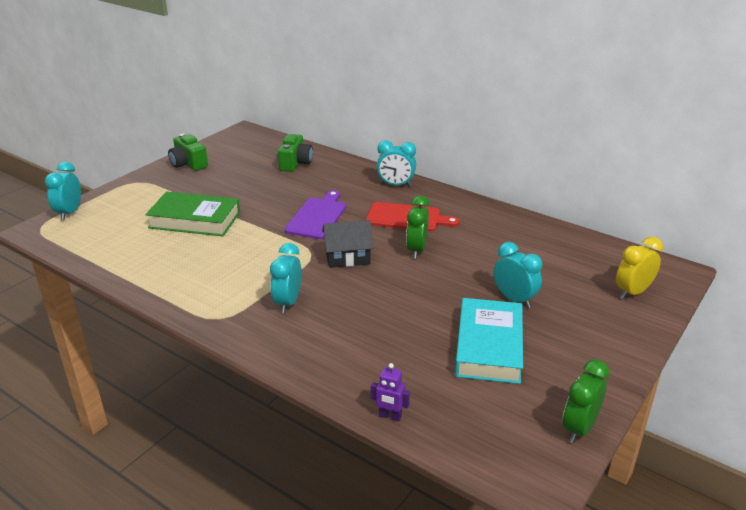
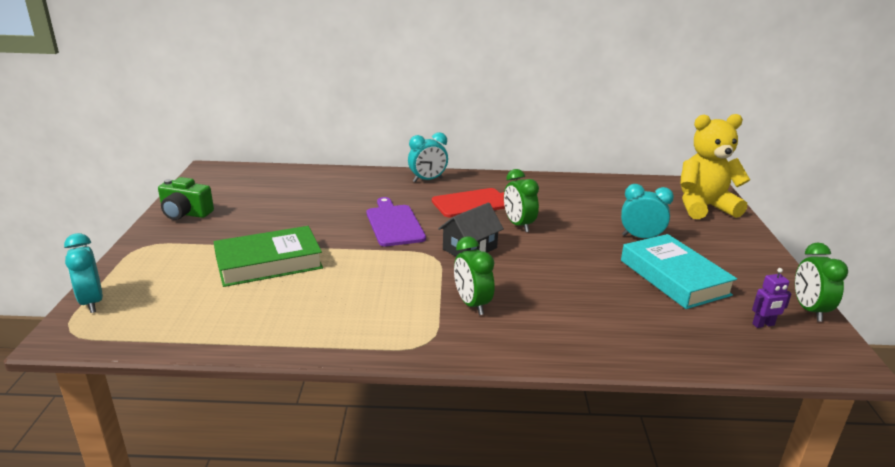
camera: 35 degrees left, 5 degrees down
(288, 302) = (472, 304): turquoise clock -> green clock
(295, 163) = (307, 185): green camera -> none
(390, 416) = (687, 360): purple robot -> purple robot (763, 325)
(632, 292) = (704, 207): yellow clock -> yellow teddy bear

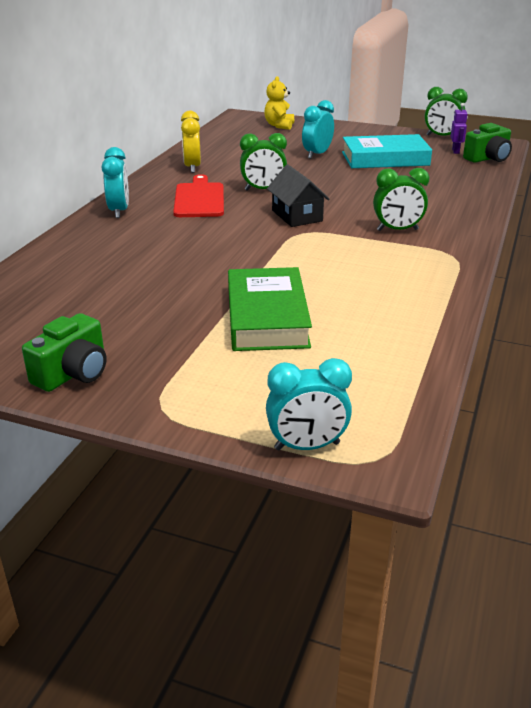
camera: 70 degrees left, 5 degrees up
(394, 224) = (218, 241): purple cutting board -> none
(542, 188) = (192, 167): none -> yellow clock
(704, 207) = (279, 125): yellow teddy bear -> yellow teddy bear, size x0.55
(766, 353) = (488, 158): none -> green camera

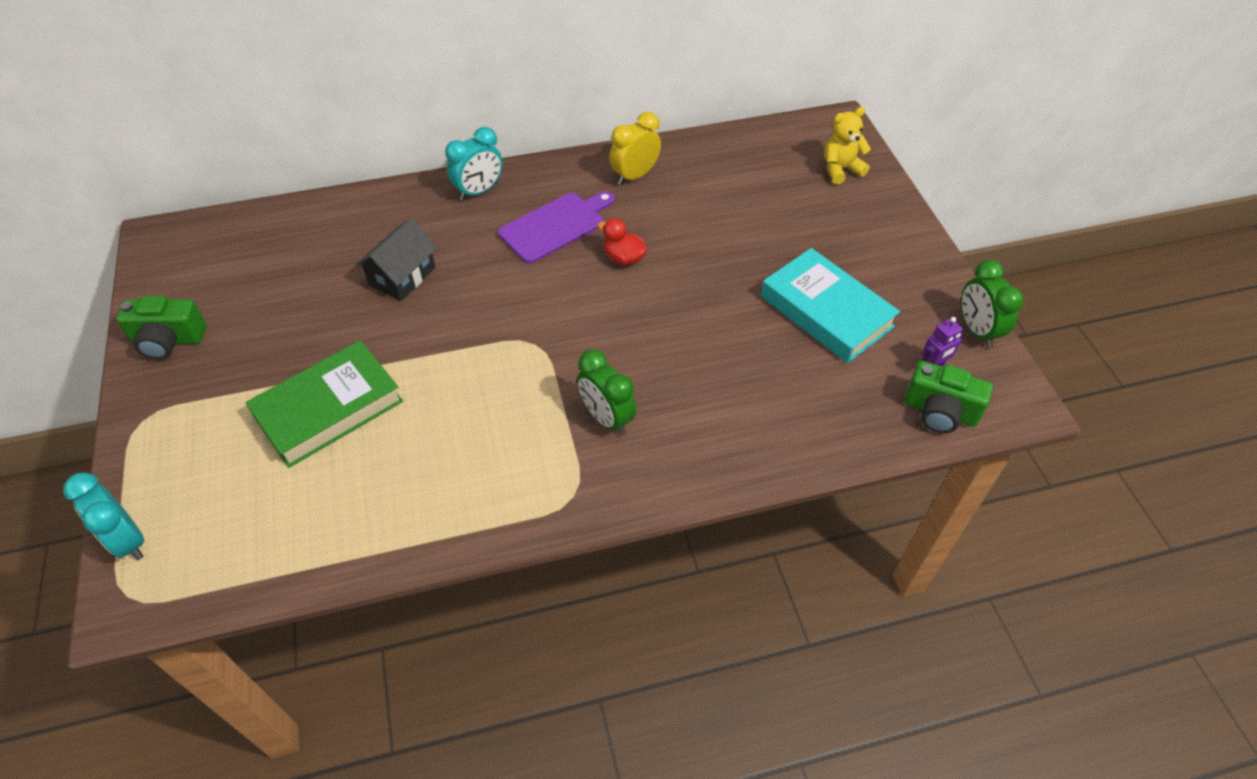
camera: 55 degrees right, 20 degrees up
(199, 199) = (555, 226): red cutting board -> purple cutting board
(263, 190) = (623, 258): green clock -> red duck
(297, 216) = (575, 318): black house -> black house (402, 276)
(317, 154) = (776, 247): turquoise clock -> none

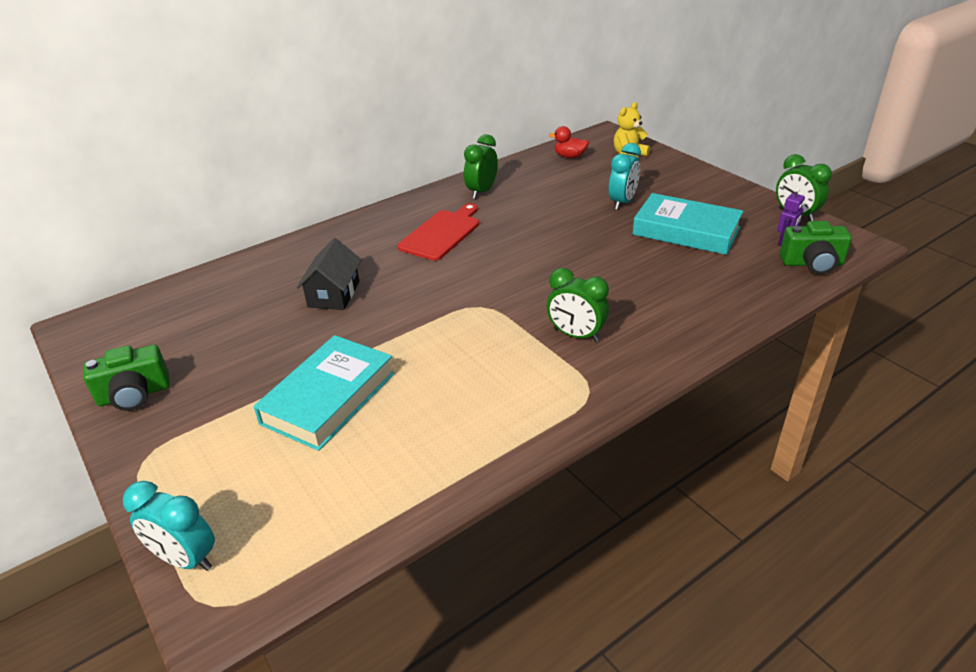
camera: 20 degrees left, 15 degrees down
(329, 409) = (329, 398): green book -> turquoise book
(479, 191) = (362, 228): turquoise clock -> turquoise clock (622, 202)
(555, 226) = (441, 233): purple cutting board -> red cutting board
(623, 258) = (511, 239): red duck -> red duck (569, 156)
(635, 176) = (482, 192): yellow clock -> green clock

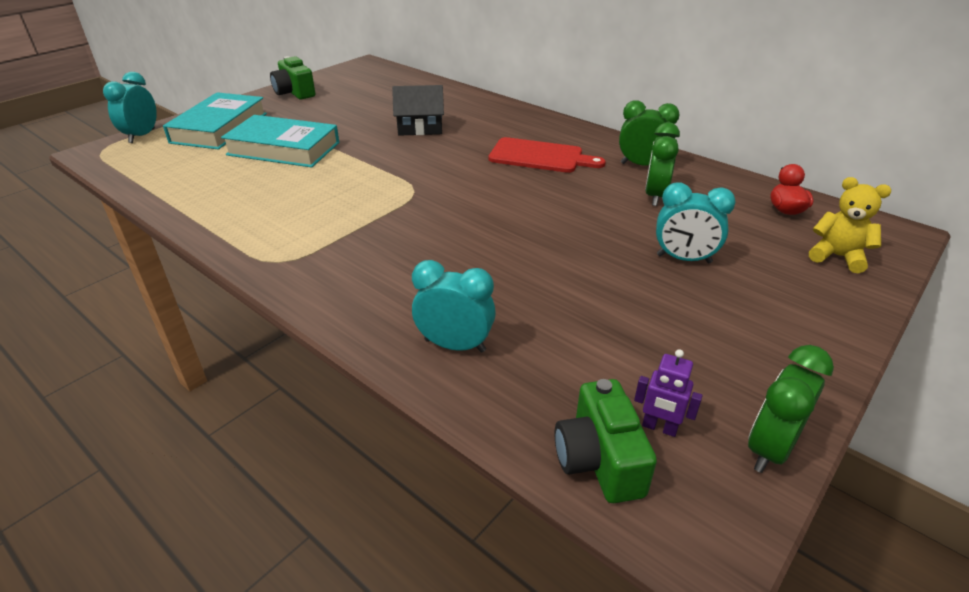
camera: 75 degrees right, 0 degrees up
(576, 335) = (372, 247): green clock -> green clock (655, 196)
(686, 231) = (635, 317): turquoise book -> turquoise book (220, 128)
(714, 302) = (455, 345): none -> turquoise clock

